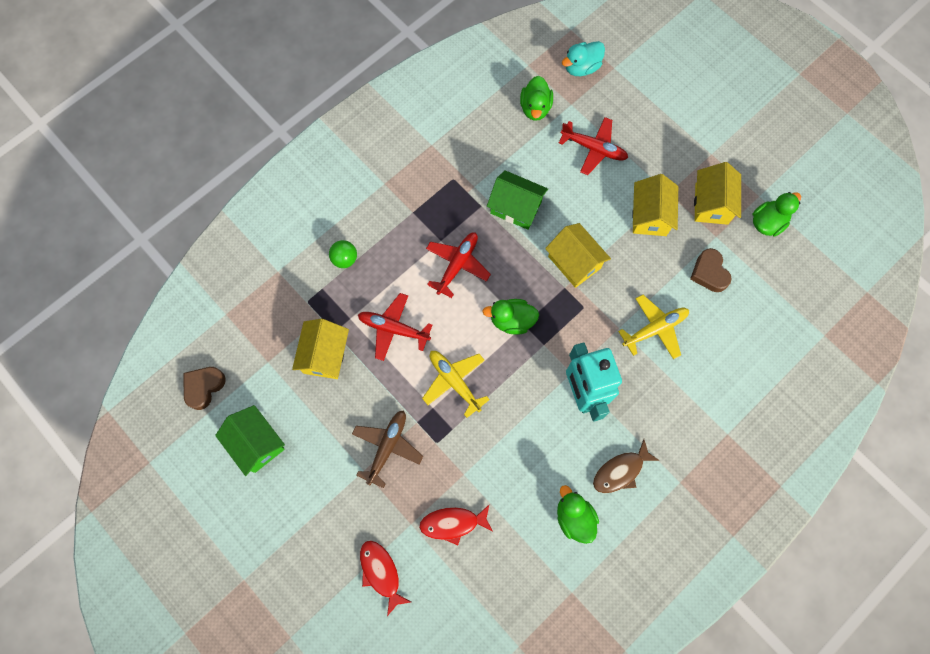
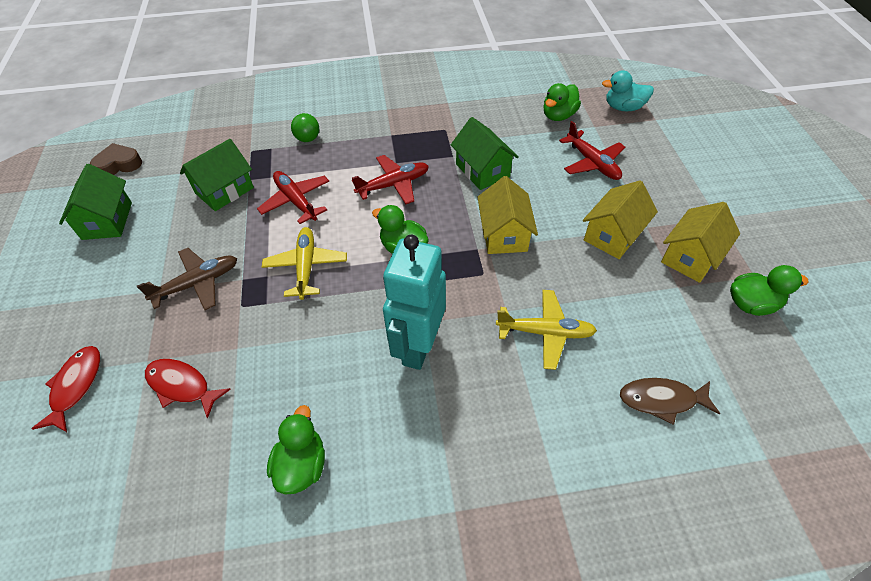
camera: 35 degrees right, 20 degrees down
(325, 355) = (224, 190): yellow house -> green house
(620, 471) = (395, 450): brown fish -> brown fish (661, 400)
(709, 273) = (647, 314): brown heart -> none

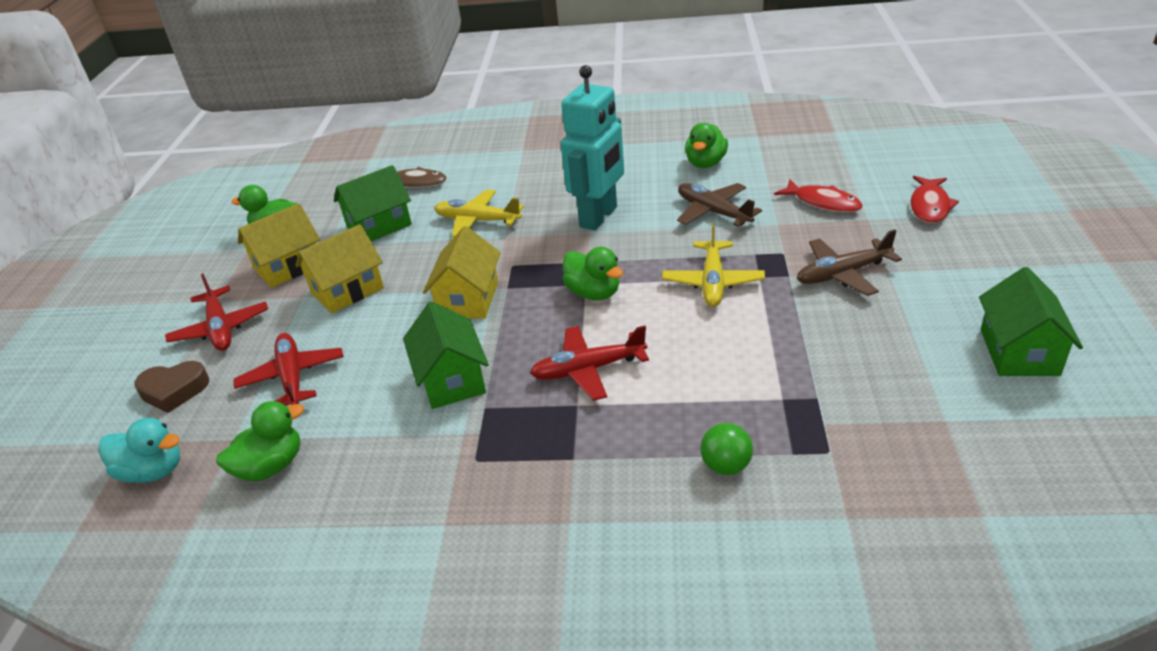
camera: 165 degrees left, 15 degrees down
(119, 164) = (1075, 446): brown heart -> brown heart (174, 391)
(224, 190) = (852, 382): green house -> green house (379, 226)
(296, 201) = (734, 358): red plane -> red plane (220, 328)
(299, 362) = (713, 212): none -> brown plane

